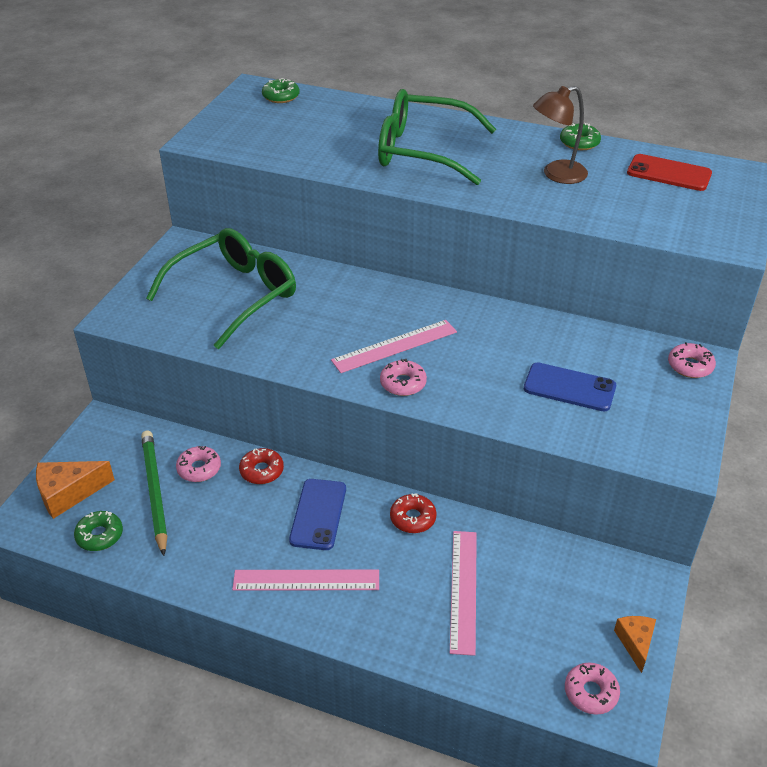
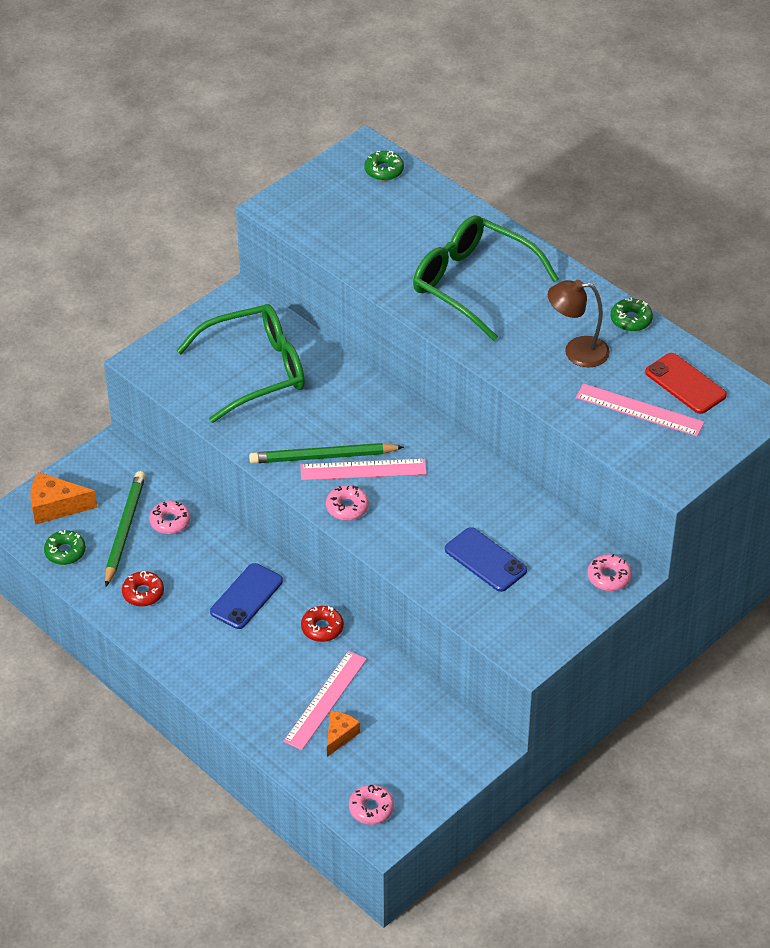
camera: 25 degrees right, 5 degrees up
(262, 471) = (221, 542): red donut -> red donut (143, 593)
(306, 580) = (206, 646): pink ruler -> pink ruler (639, 410)
(348, 346) = (323, 456): none -> green pencil
(635, 643) = (433, 789): orange cheese -> orange cheese (339, 736)

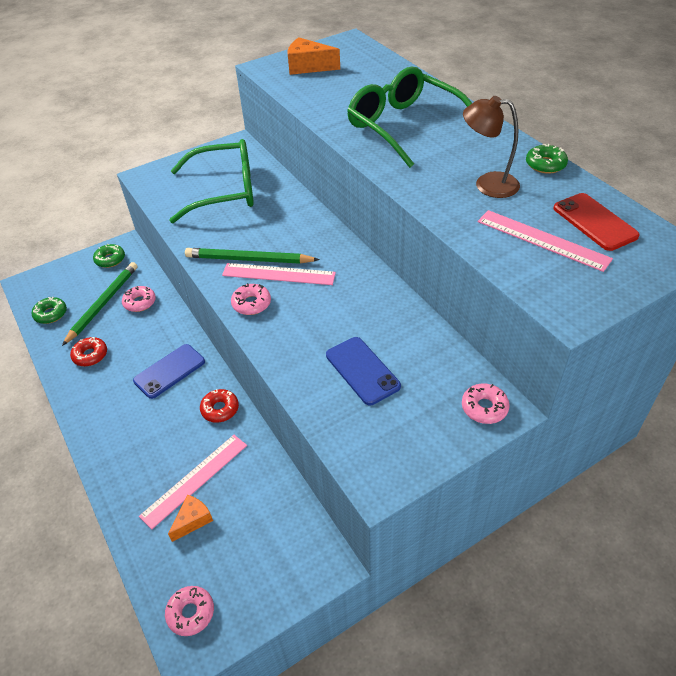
camera: 15 degrees right, 0 degrees up
(56, 507) = (63, 280): orange cheese -> orange cheese (308, 67)
(384, 170) = (358, 52): green donut -> green donut (110, 259)

